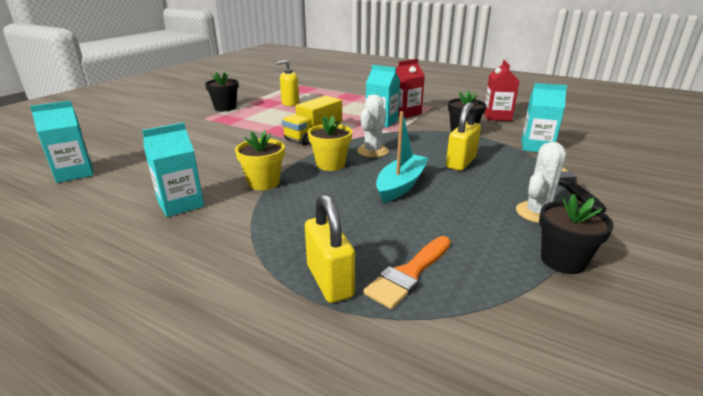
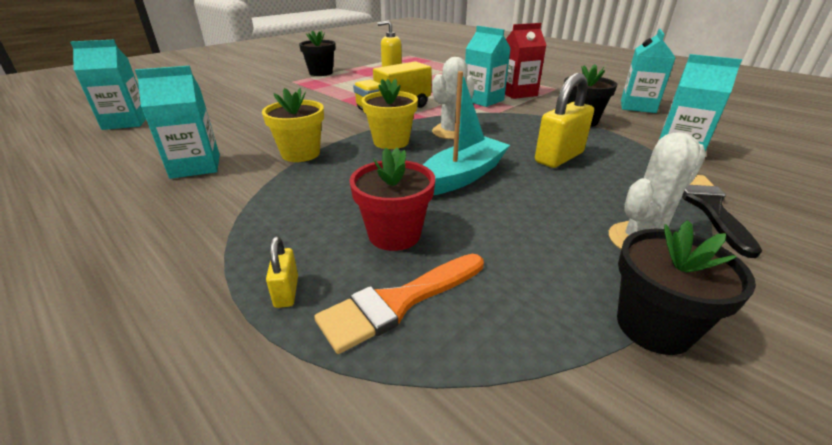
camera: 15 degrees right, 5 degrees up
(330, 281) = (286, 292): yellow padlock -> yellow padlock, size x0.49
(378, 232) = (394, 234): none -> red flower pot
(497, 116) = (637, 106): red carton -> turquoise carton

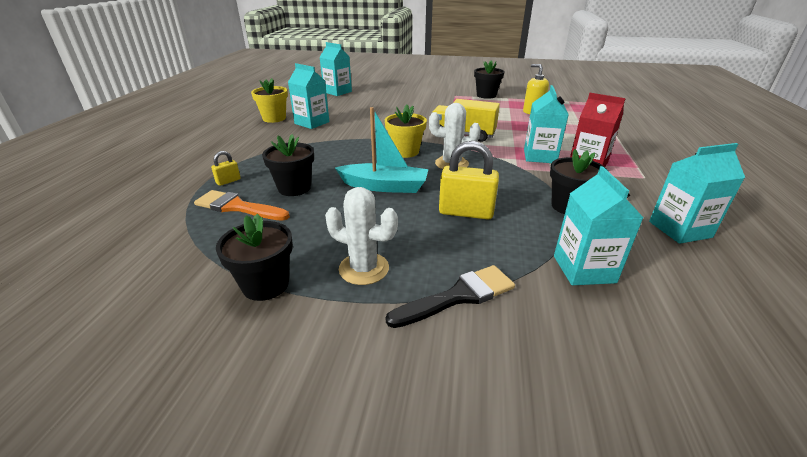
camera: 55 degrees right, 0 degrees up
(300, 154) = (355, 137): yellow flower pot -> yellow flower pot (274, 118)
(394, 234) = (294, 188): red flower pot -> black flower pot

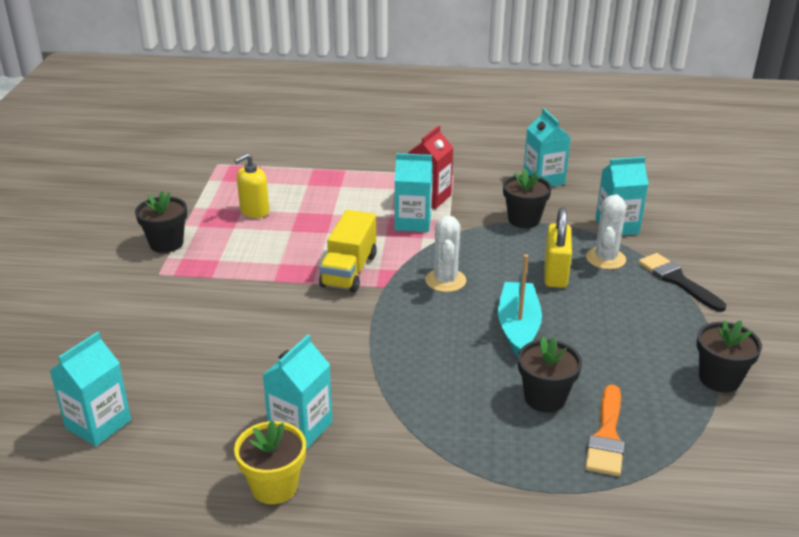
camera: 95 degrees left, 0 degrees up
(228, 181) = (545, 467): yellow padlock -> none
(364, 268) = (669, 327): white cactus -> white cactus (605, 259)
(405, 152) = (415, 316): yellow flower pot -> none

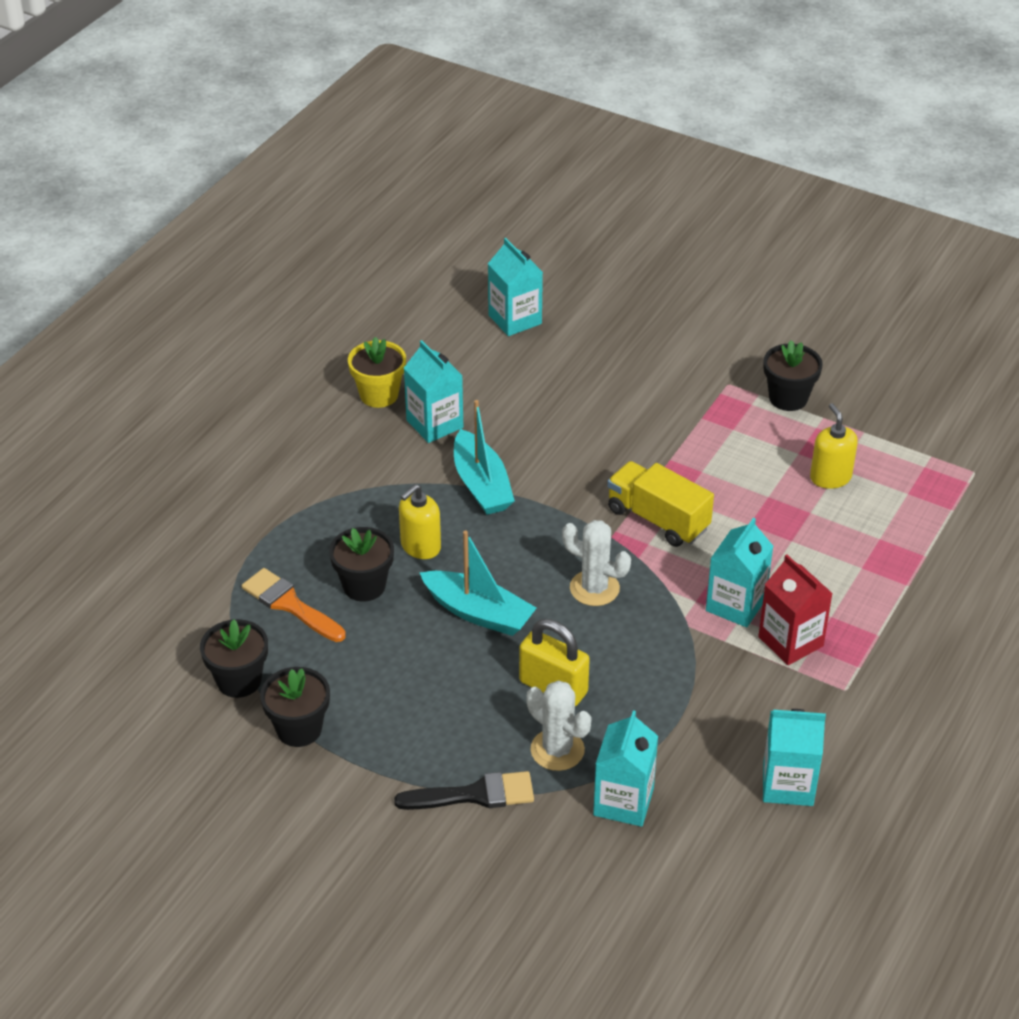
camera: 115 degrees right, 10 degrees up
(369, 370) = (481, 485): none -> turquoise boat
(472, 381) = (420, 546): none -> yellow soap dispenser
(524, 220) = (688, 712): black flower pot -> black flower pot (239, 680)

